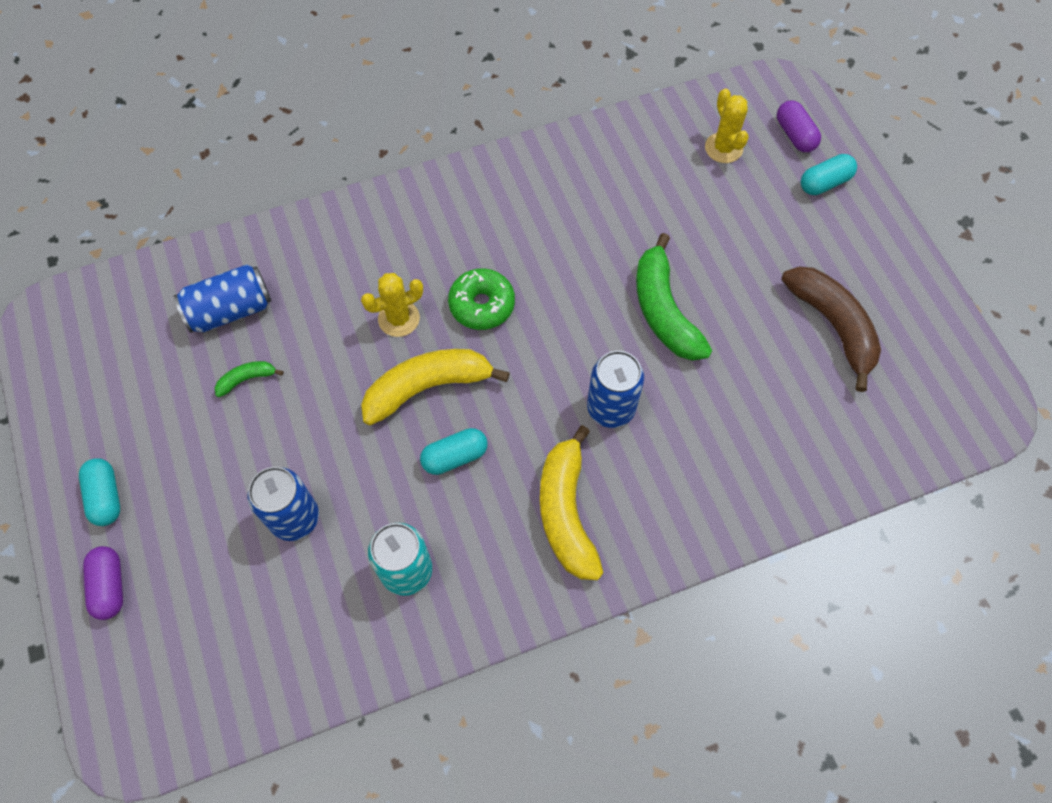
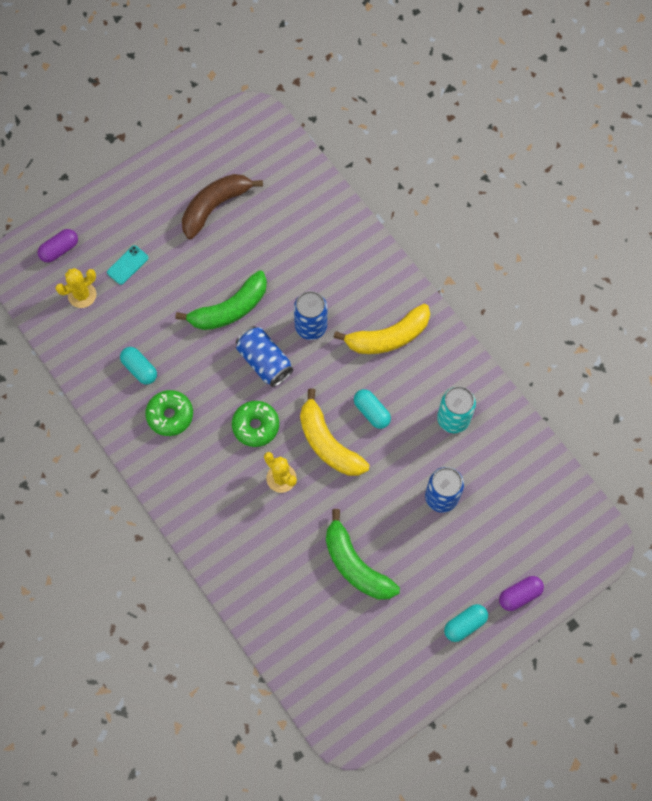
camera: 105 degrees left, 5 degrees up
(230, 310) = (305, 598): blue can -> blue can (264, 361)
(247, 379) = (355, 565): green banana -> green banana, size x2.17
(528, 212) = (170, 415): none -> green donut
(757, 204) = (127, 265): none -> turquoise phone
(824, 183) = (99, 225): turquoise capsule -> turquoise capsule (139, 369)

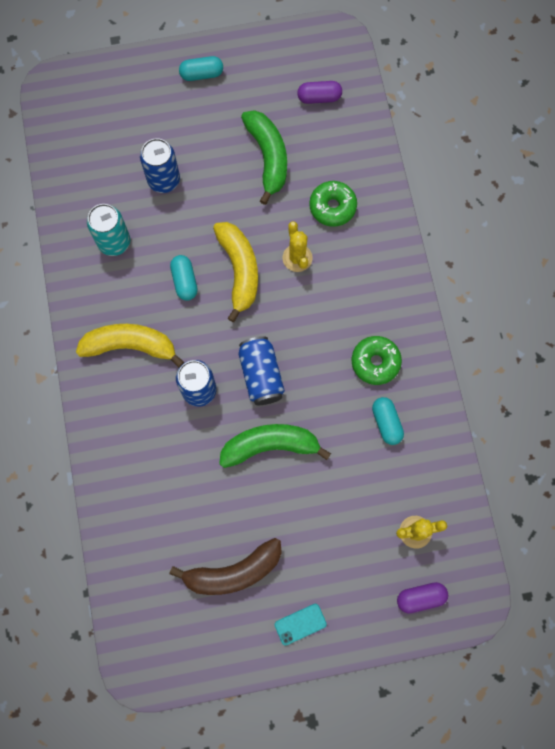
camera: 155 degrees left, 5 degrees up
(127, 265) = (354, 545): turquoise phone -> turquoise phone (300, 624)
(256, 426) = (298, 316): green donut -> green donut (332, 207)
(519, 595) = (144, 76): purple capsule -> purple capsule (319, 98)

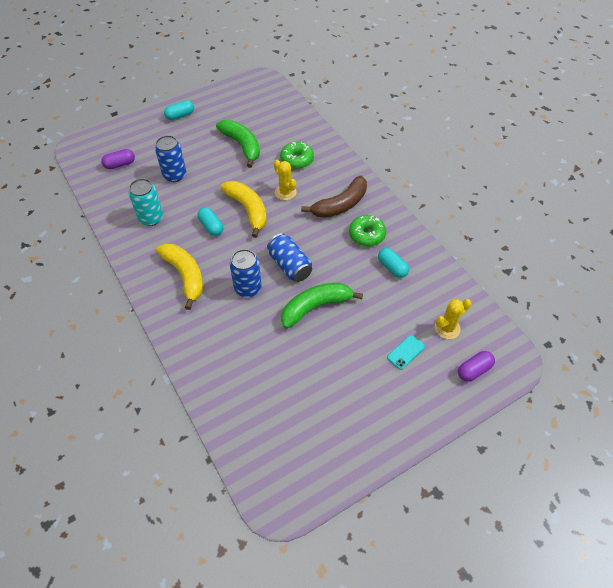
camera: 20 degrees left, 20 degrees down
(130, 346) = (185, 276): yellow banana -> yellow banana turned 75 degrees clockwise
(233, 572) = (324, 401): brown banana -> brown banana (340, 205)
(300, 624) = (393, 420): turquoise phone -> turquoise phone (405, 352)
(319, 98) = (262, 109): purple capsule -> purple capsule (120, 164)

